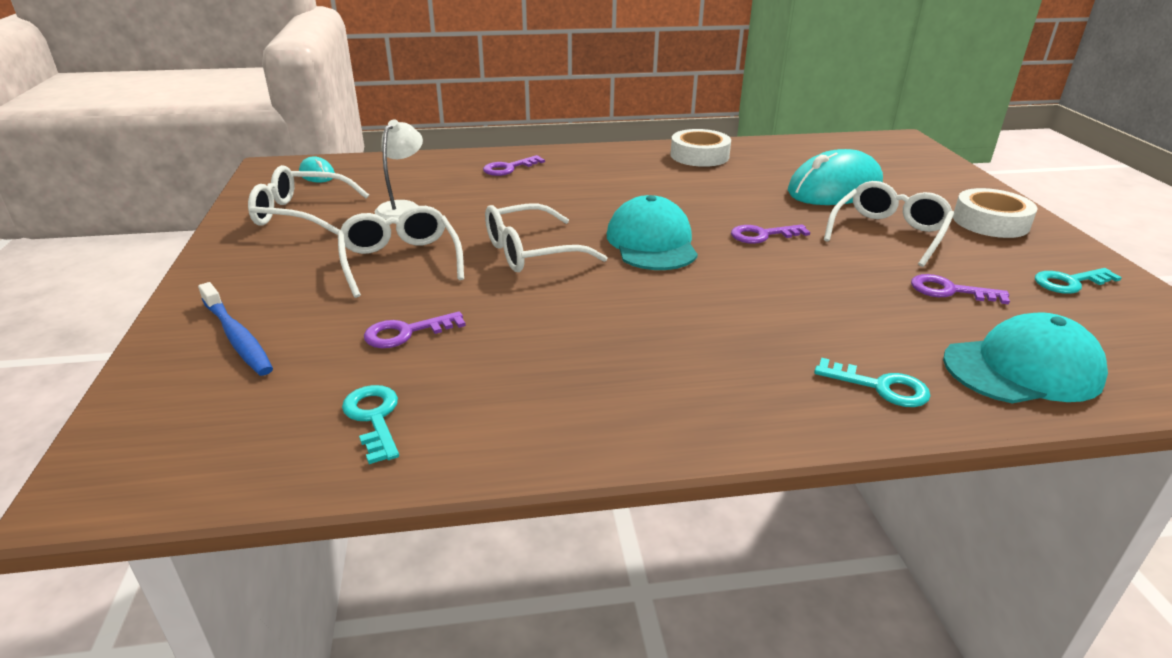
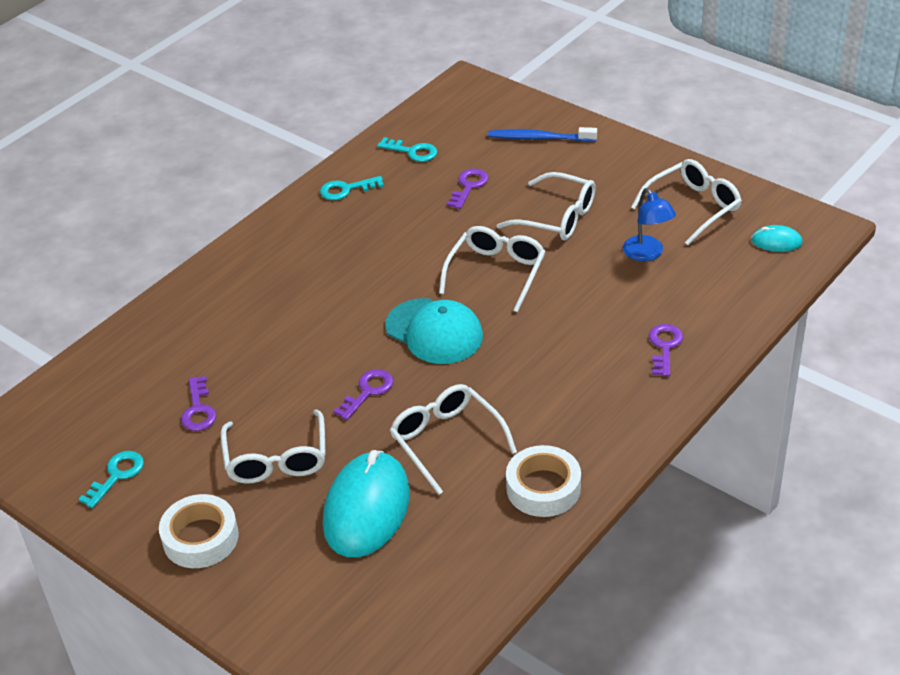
camera: 140 degrees right, 10 degrees up
(402, 207) = (647, 254): white lamp -> blue lamp
(734, 191) = (446, 441): none -> white glasses
(880, 387) = (204, 300): turquoise key -> turquoise key (346, 189)
(950, 291) = (198, 409): purple key -> purple key turned 105 degrees clockwise
(1022, 369) = (132, 359): turquoise cap -> none

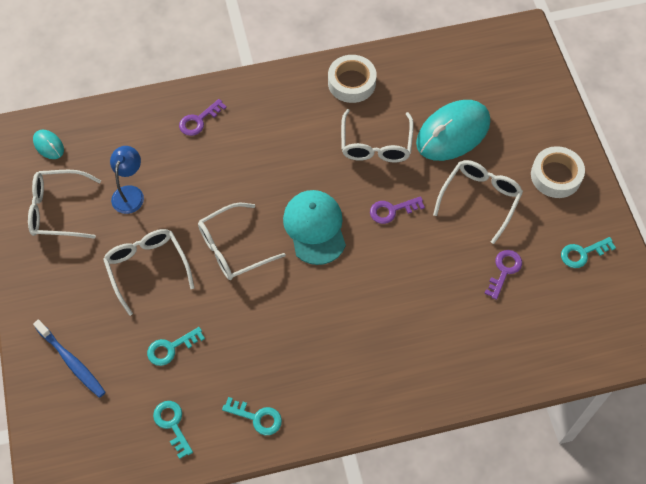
camera: 145 degrees left, 20 degrees up
(469, 186) = (171, 348): purple key -> turquoise key

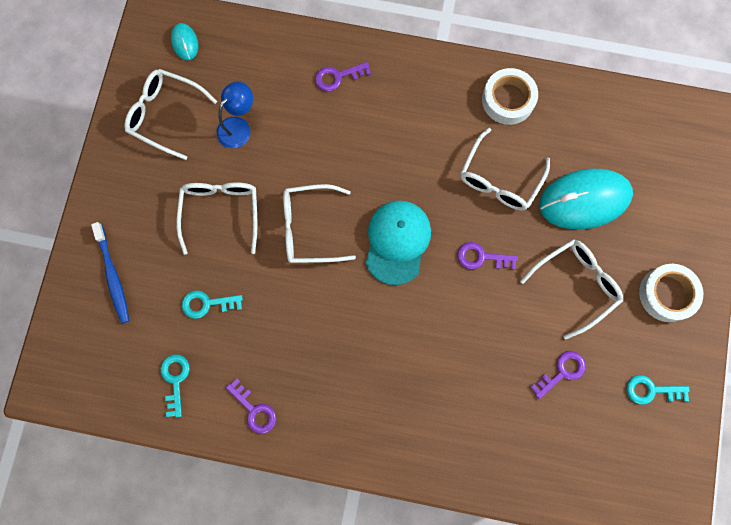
camera: 25 degrees right, 15 degrees up
(257, 417) = (254, 410): turquoise key -> purple key

